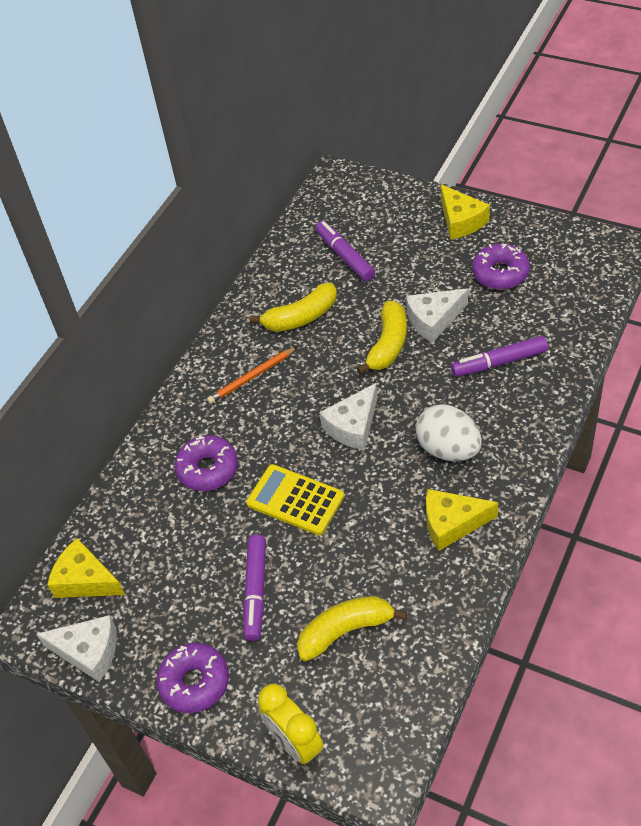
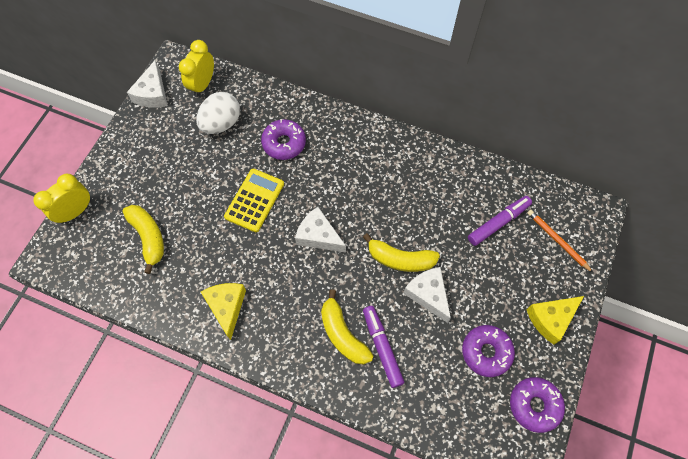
camera: 80 degrees right, 15 degrees up
(85, 580) = (203, 84): yellow cheese -> yellow clock
(194, 682) = (124, 152): purple donut -> purple donut (534, 405)
(252, 377) = (366, 164): orange pencil -> orange pencil (557, 241)
(256, 591) = (184, 181): purple marker -> none
(301, 317) = (428, 193): yellow banana -> yellow banana (342, 334)
(448, 449) = (294, 305): white egg -> white egg (221, 123)

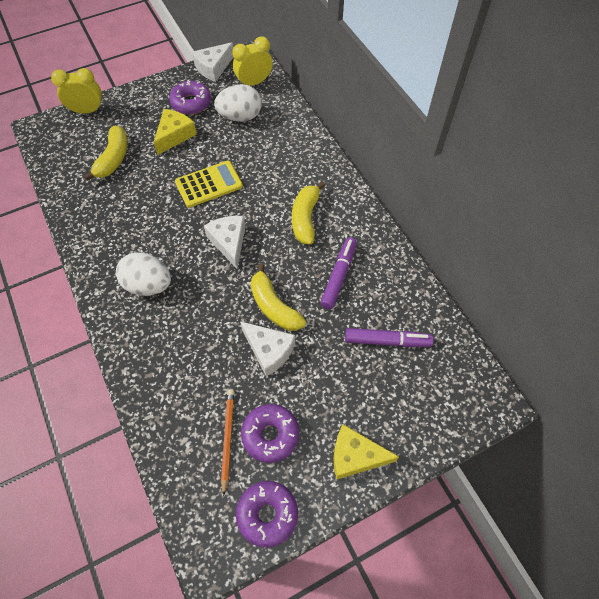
camera: 40 degrees right, 5 degrees down
(227, 307) = (114, 243): yellow cheese -> yellow cheese (174, 135)
(284, 143) = (271, 159): purple donut -> purple donut (191, 103)
(290, 318) = (148, 285): none -> white egg
(342, 334) = (173, 326): yellow banana -> yellow banana (305, 218)
(382, 347) = (192, 361): purple marker -> purple marker (338, 276)
(428, 294) = (269, 350): white cheese -> white cheese turned 120 degrees clockwise
(557, 241) = (428, 396): orange pencil -> orange pencil (227, 438)

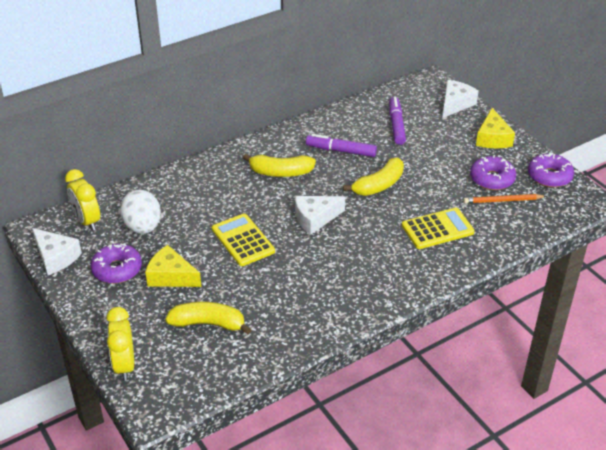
camera: 95 degrees left, 20 degrees down
(148, 285) = (373, 267): white egg -> none
(191, 354) = (437, 229): none -> yellow calculator
(269, 350) = (421, 185): white cheese -> white cheese (455, 104)

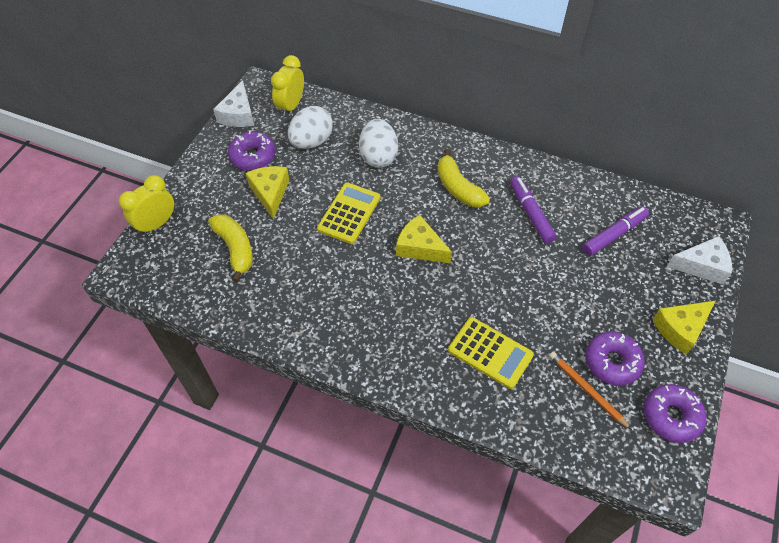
camera: 55 degrees right, 15 degrees up
(203, 198) = (378, 156): none -> white egg
(315, 218) = (420, 247): white cheese -> yellow cheese
(379, 185) = (510, 270): yellow banana -> none

